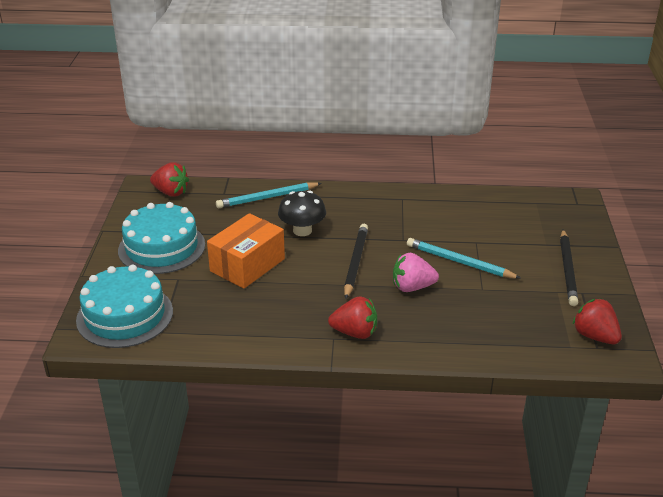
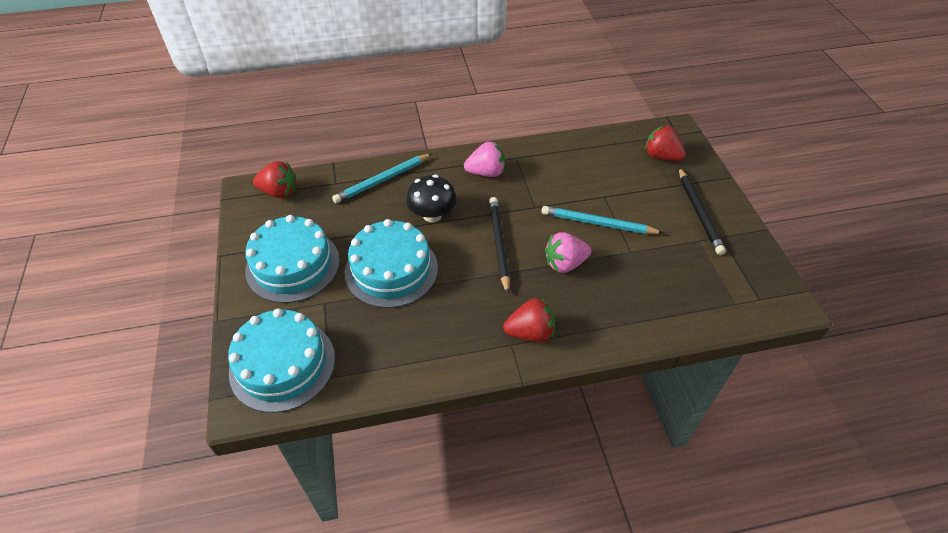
camera: 15 degrees left, 15 degrees up
(247, 265) = (391, 270): orange box -> turquoise cake
(367, 206) = (486, 173): none -> pink strawberry
(594, 336) = (752, 286): red strawberry -> red strawberry (661, 156)

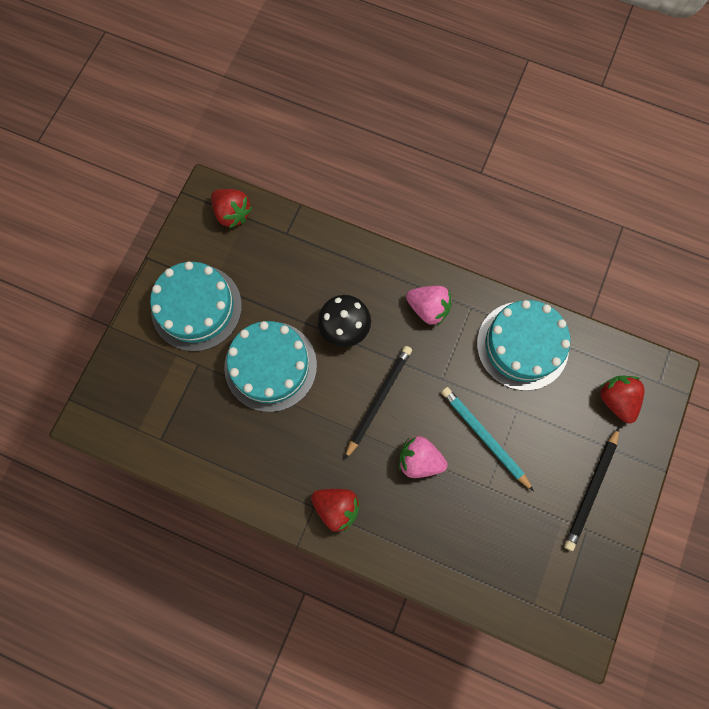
camera: 35 degrees right, 25 degrees up
(282, 364) = (134, 403): turquoise cake -> turquoise cake (522, 345)
(382, 180) = (328, 257): turquoise pencil -> none

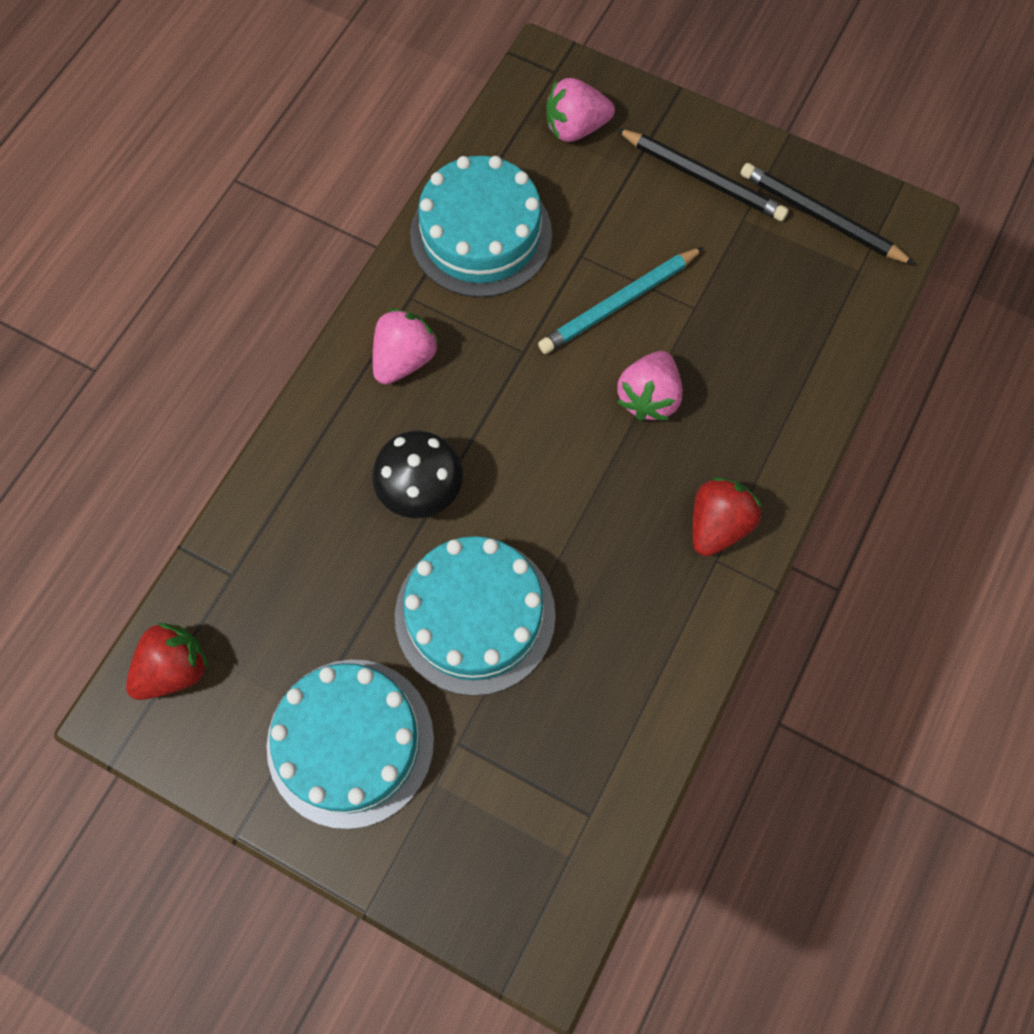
camera: 85 degrees left, 5 degrees down
(378, 400) = (549, 447): black pencil -> black pencil (821, 217)
(616, 400) = (575, 128): red strawberry -> pink strawberry

